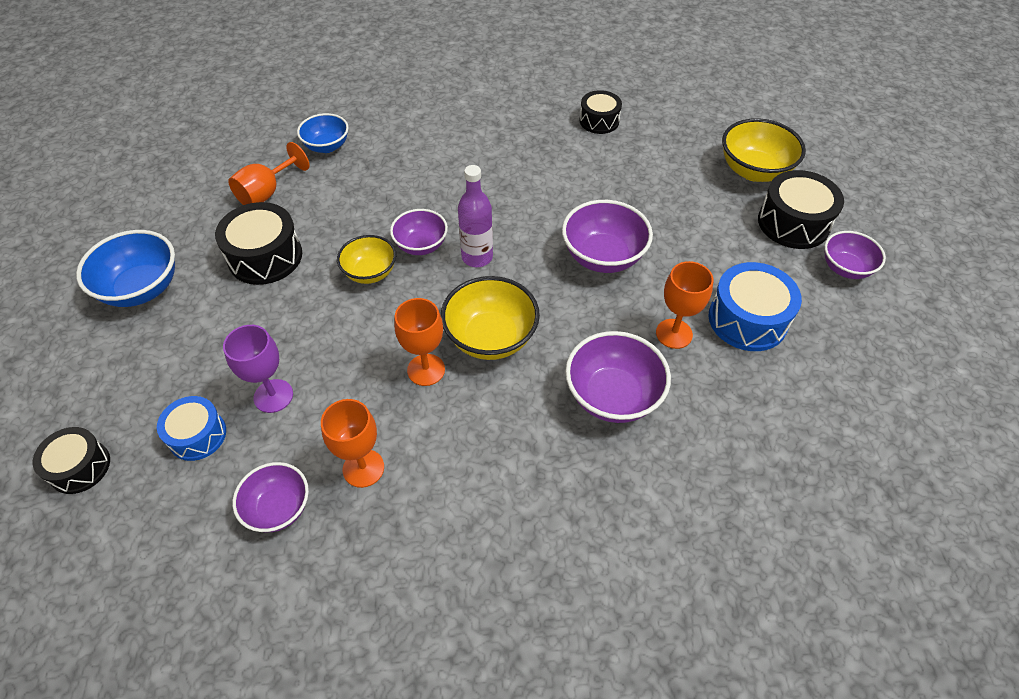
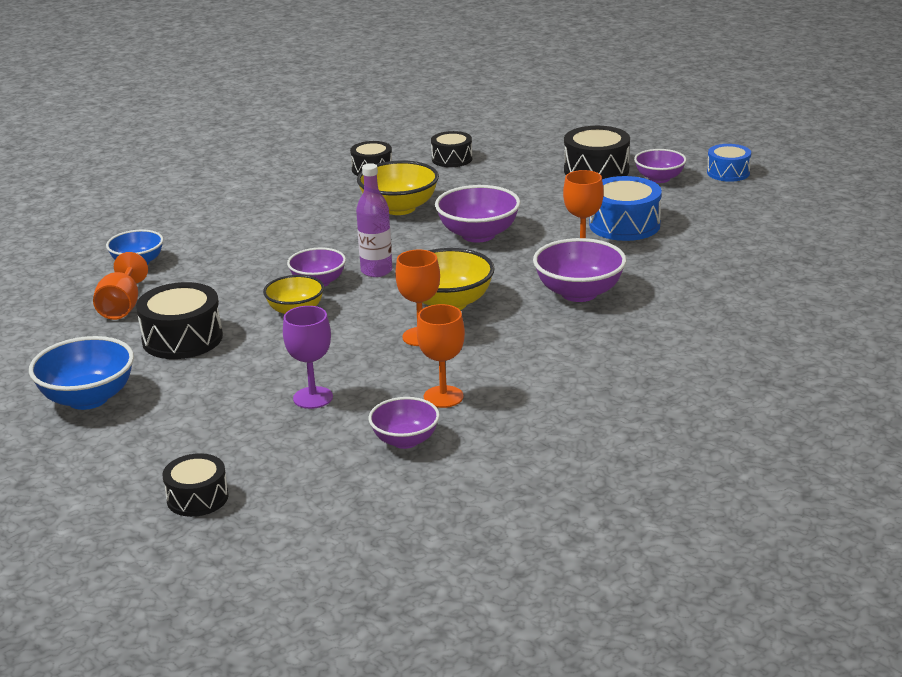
camera: 35 degrees left, 25 degrees down
(197, 435) = (278, 441): blue drum -> blue drum (728, 173)
(676, 140) = (452, 159): none -> black drum
(754, 171) = (533, 155): yellow bowl -> yellow bowl (399, 208)

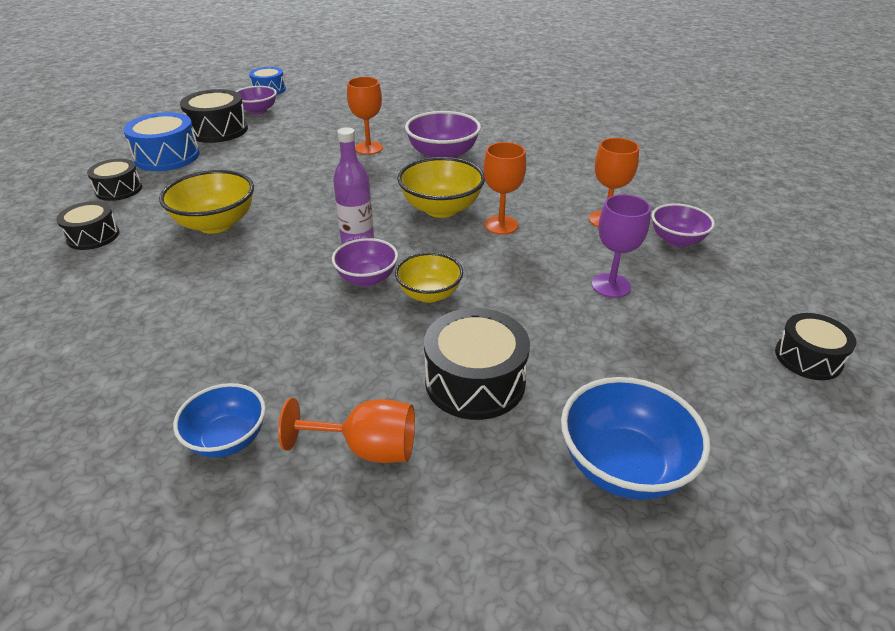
camera: 85 degrees left, 10 degrees up
(478, 235) = (310, 187): purple bowl -> none
(624, 225) = (333, 130): blue drum -> blue drum (167, 157)

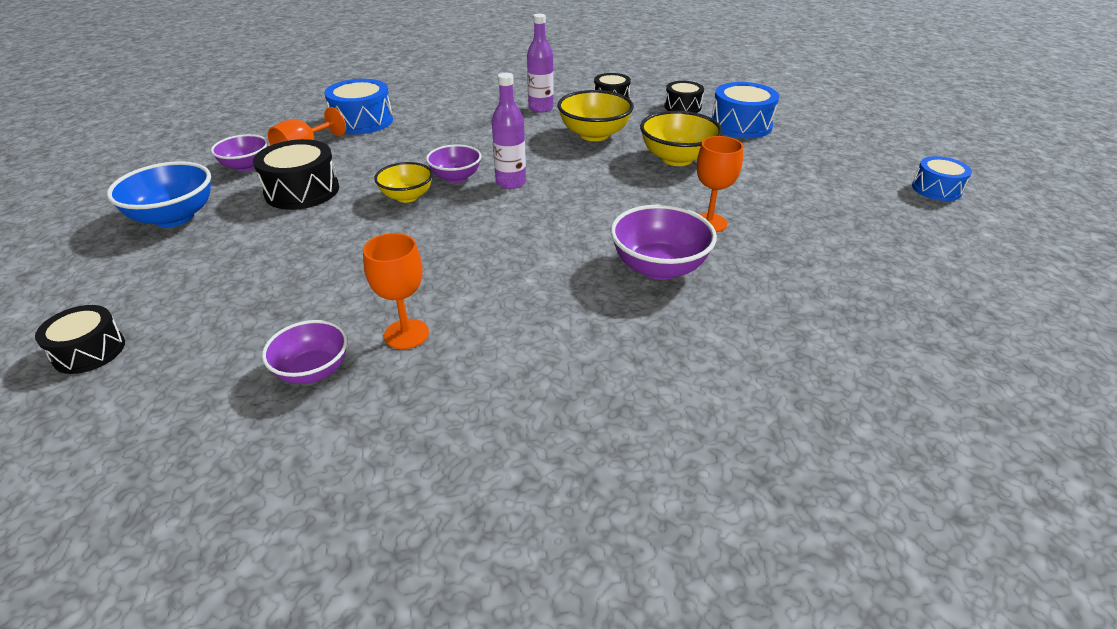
camera: 115 degrees right, 0 degrees up
(136, 278) = (540, 108): none -> purple bottle
(218, 130) = (800, 150): black drum -> none
(228, 439) = (362, 121): blue bowl -> blue drum
(258, 111) = (856, 175): purple bowl -> purple bowl (246, 166)
(441, 209) = (530, 234): yellow bowl -> yellow bowl (677, 158)
(501, 225) = (467, 259): orange goblet -> none
(611, 285) = (308, 285): purple goblet -> none

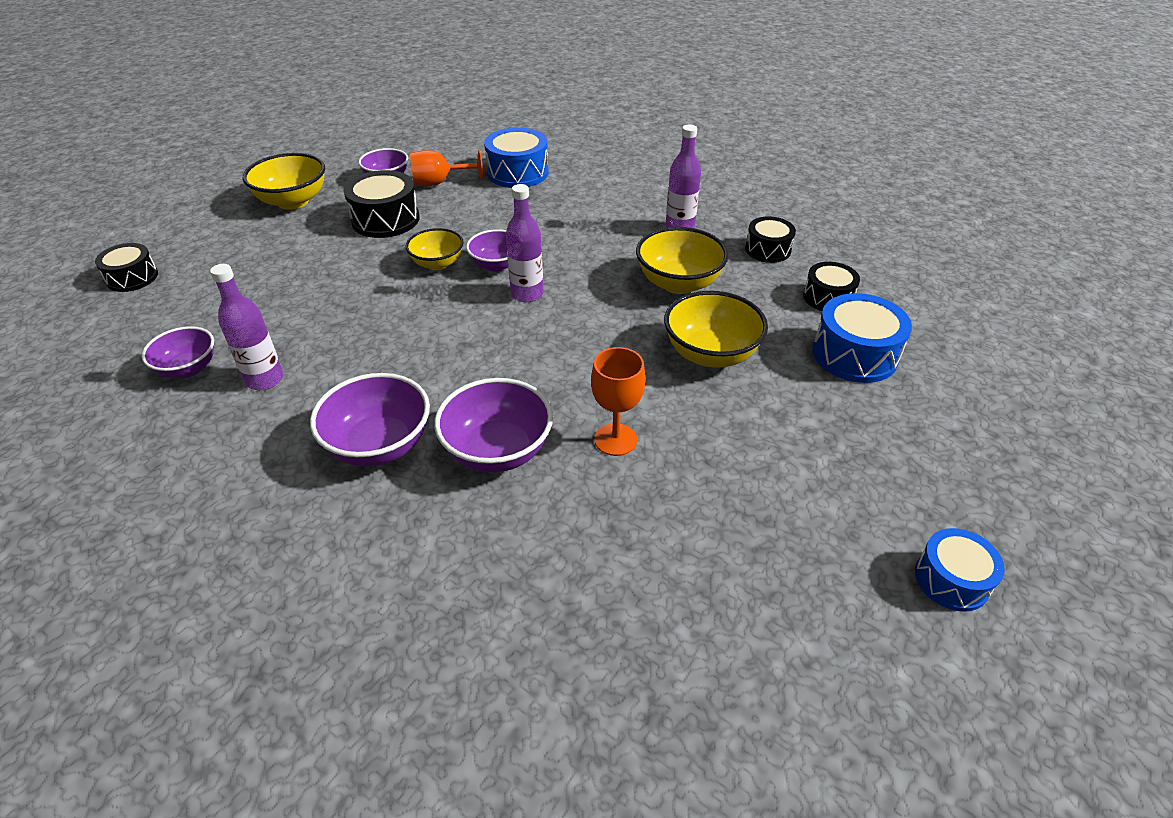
camera: 45 degrees right, 5 degrees up
(174, 217) = (293, 201): blue bowl -> yellow bowl
(406, 334) = (265, 379): orange goblet -> purple bottle
(580, 312) = (379, 445): none -> purple bowl

